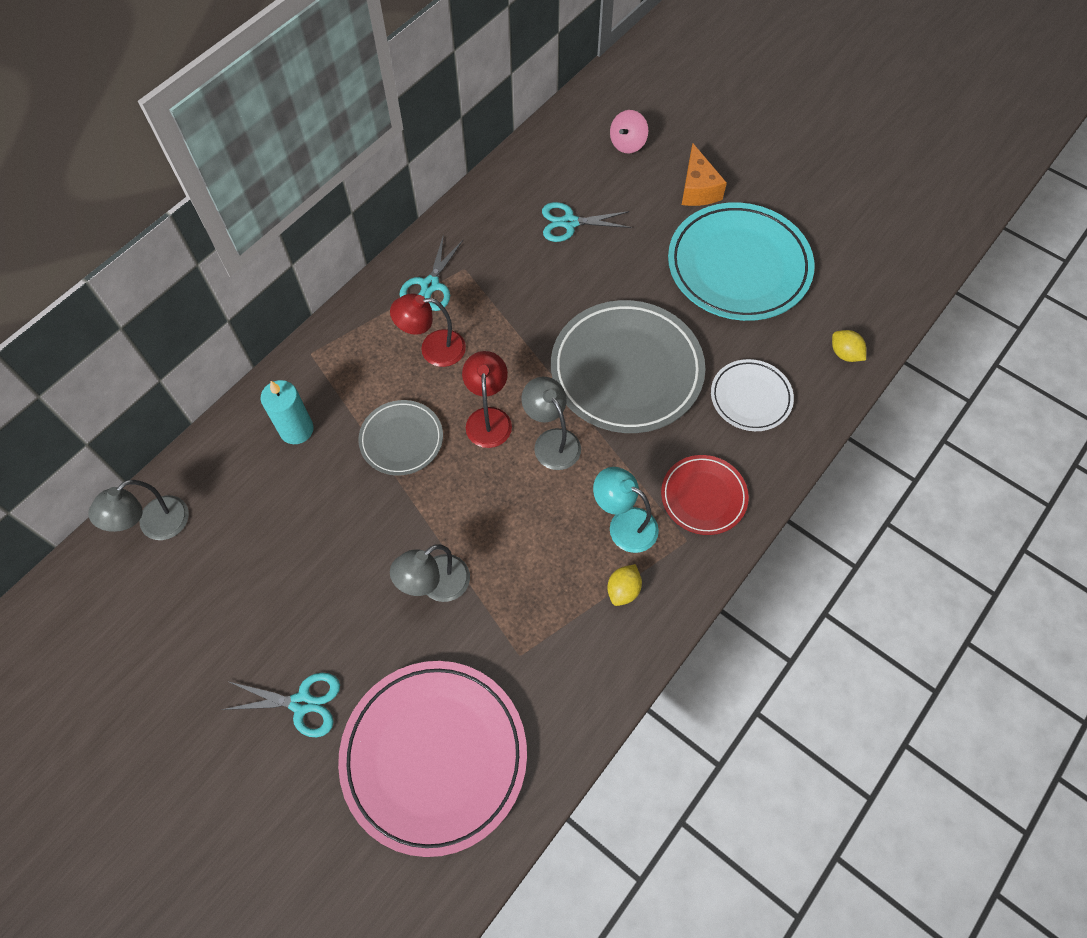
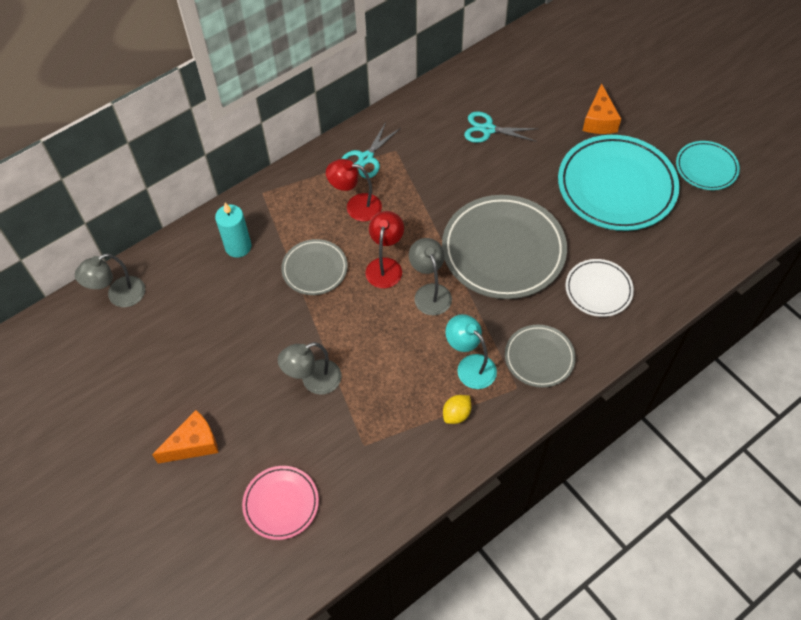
camera: 15 degrees right, 5 degrees down
(302, 703) = (193, 444): turquoise scissors -> orange cheese
(434, 756) = (281, 504): pink plate -> pink plate, size x0.53
(627, 144) = (551, 76): pink spinning top -> none
(703, 496) = (539, 358): red plate -> grey plate
(834, 225) = (706, 168): none -> turquoise plate
(844, 354) = (686, 270): yellow lemon -> none

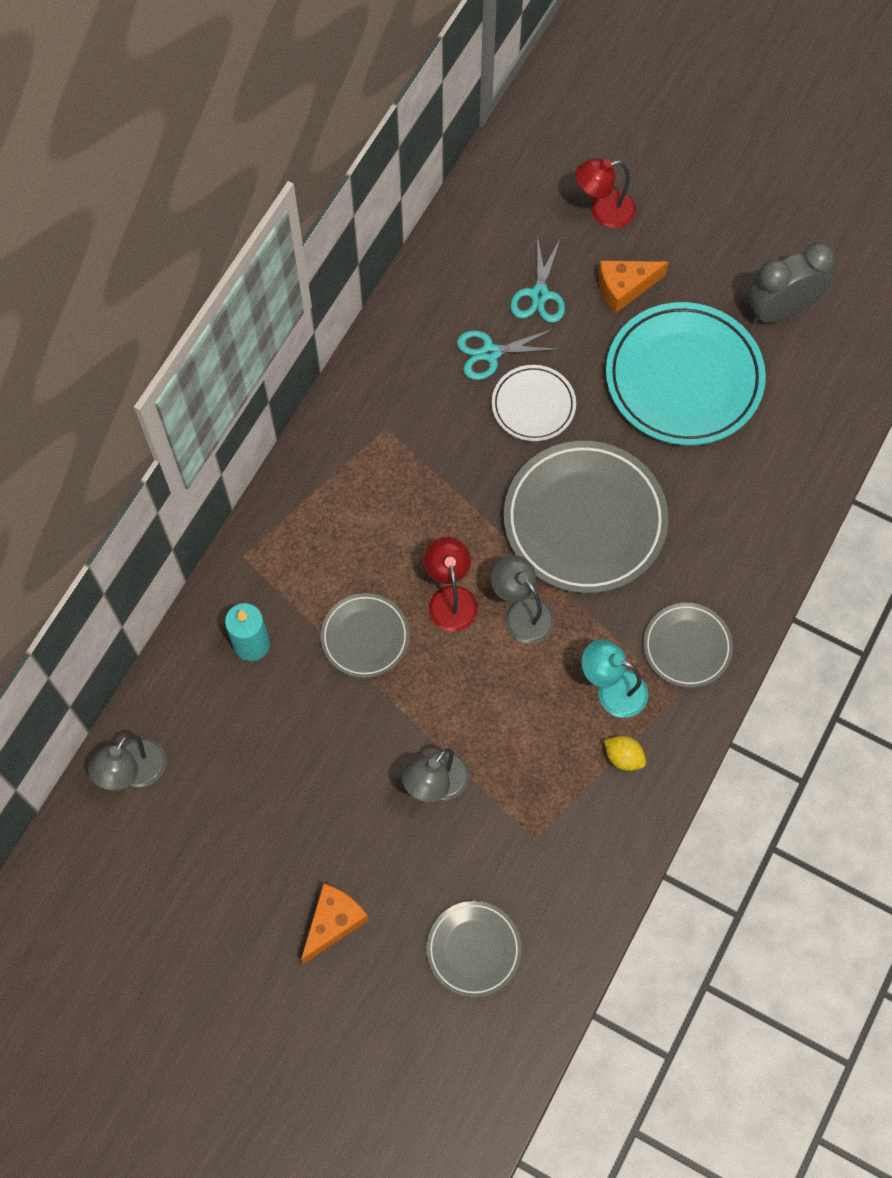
camera: 25 degrees left, 10 degrees up
(281, 504) = (473, 949): pink plate -> grey plate
(356, 206) = (374, 529): red lamp -> red lamp (603, 211)
(366, 158) = (353, 454): turquoise scissors -> turquoise scissors (539, 295)
(456, 414) = (623, 757): yellow lemon -> yellow lemon turned 75 degrees counterclockwise
(598, 290) = (719, 530): white plate -> white plate (533, 405)
(599, 120) = (624, 288): orange cheese -> orange cheese turned 90 degrees clockwise
(706, 168) = (780, 310): turquoise plate -> grey clock

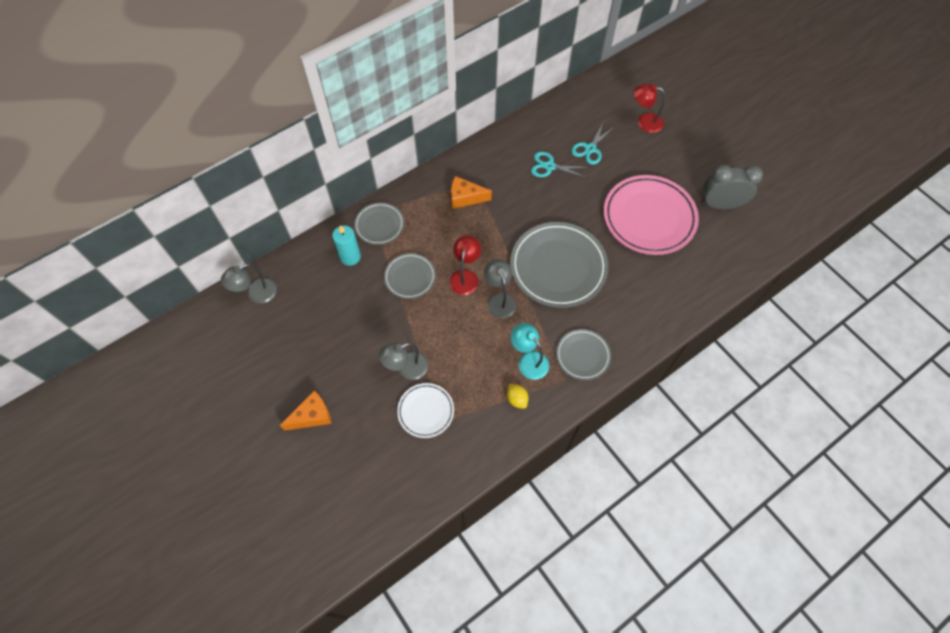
camera: 25 degrees right, 5 degrees down
(473, 949) = (379, 466): grey plate -> grey plate (379, 225)
(533, 405) = (559, 200): white plate -> white plate (426, 411)
(624, 288) = (638, 162): orange cheese -> orange cheese (465, 198)
(683, 378) = (649, 218): turquoise plate -> pink plate

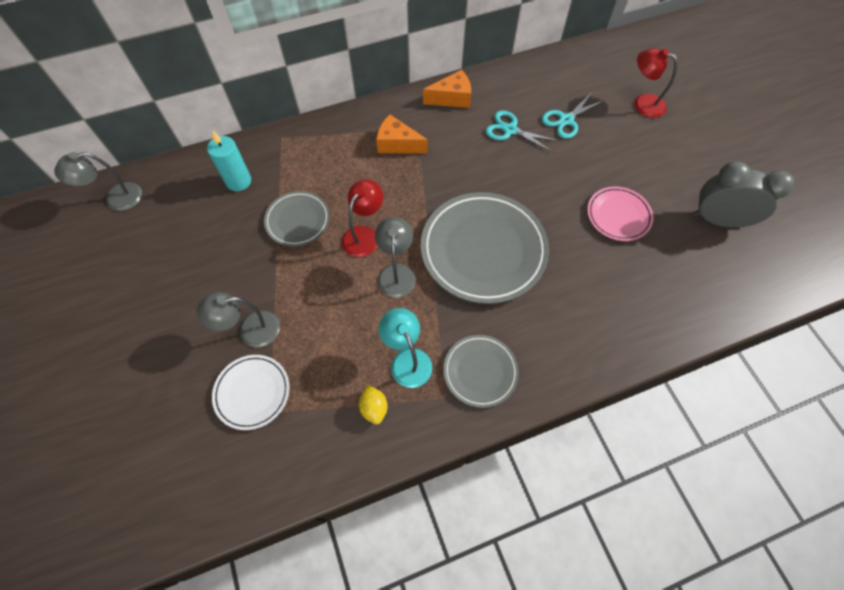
camera: 15 degrees right, 0 degrees up
(312, 416) = (113, 361): orange cheese -> orange cheese (452, 98)
(379, 225) = (286, 153): grey plate -> none
(649, 218) = (618, 216): pink plate -> pink plate, size x0.53

